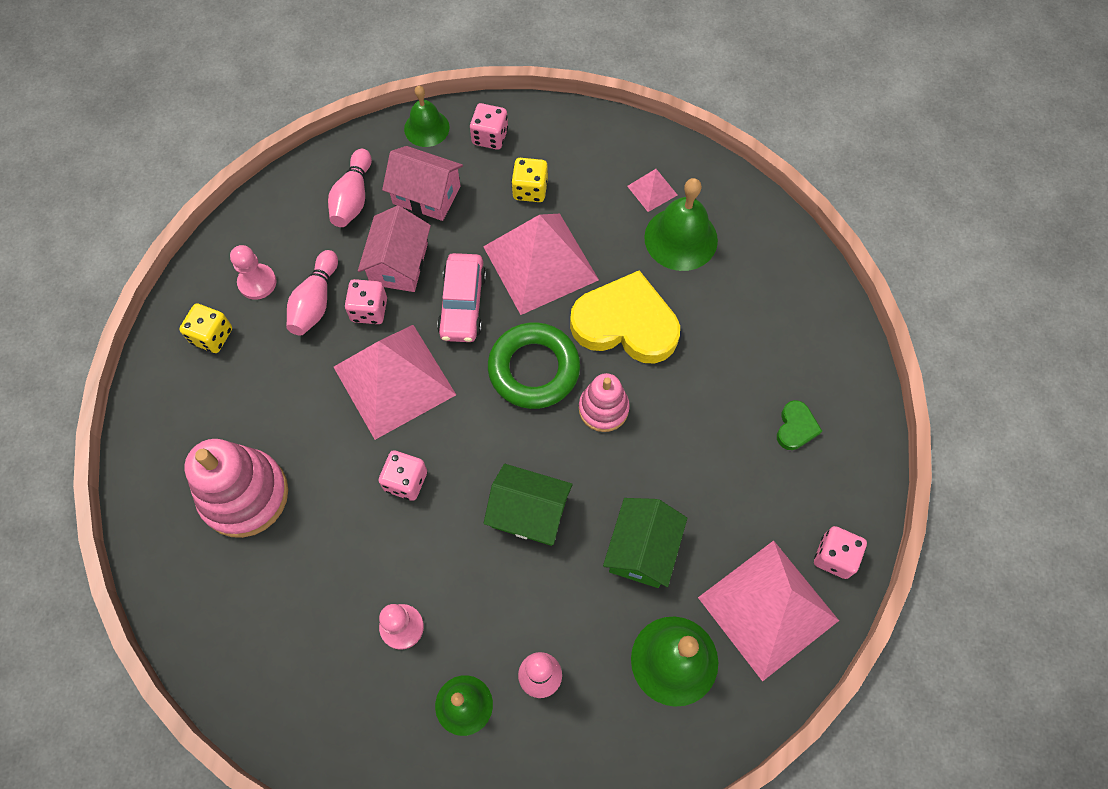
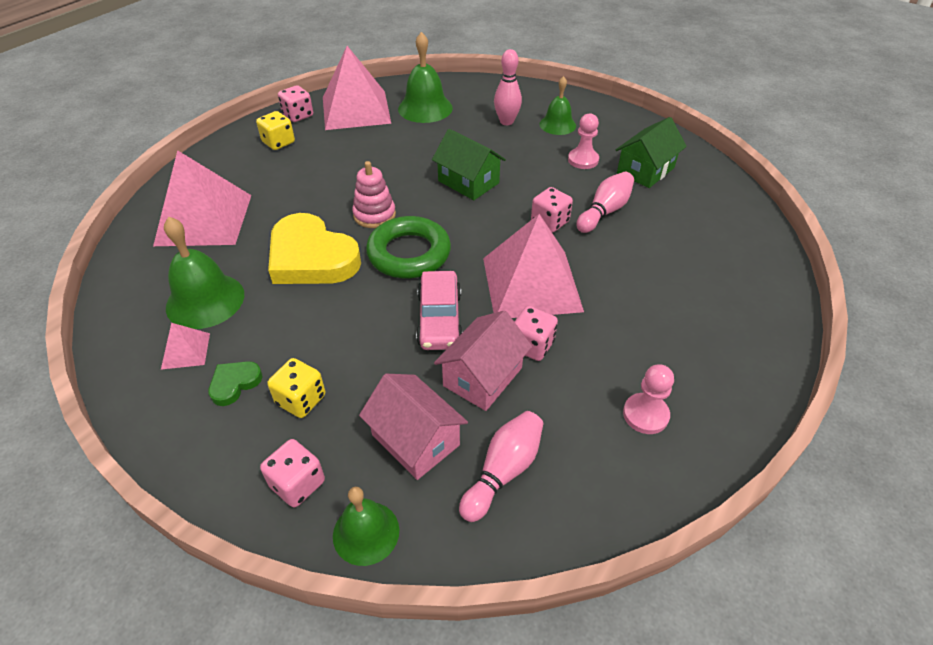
camera: 155 degrees left, 20 degrees down
(212, 336) = (704, 378): yellow dice -> yellow dice (278, 142)
(244, 495) = (684, 252): pink stacking toy -> none
(315, 302) = (584, 372): pink bowling pin -> pink bowling pin (604, 212)
(462, 304) = (439, 319): pink car -> pink car turned 150 degrees clockwise
(540, 263) = (345, 326): pink pyramid -> pink pyramid (204, 219)
(642, 549) = (407, 147): green house -> green house (645, 170)
(796, 427) = (255, 167): green heart -> green heart (234, 384)

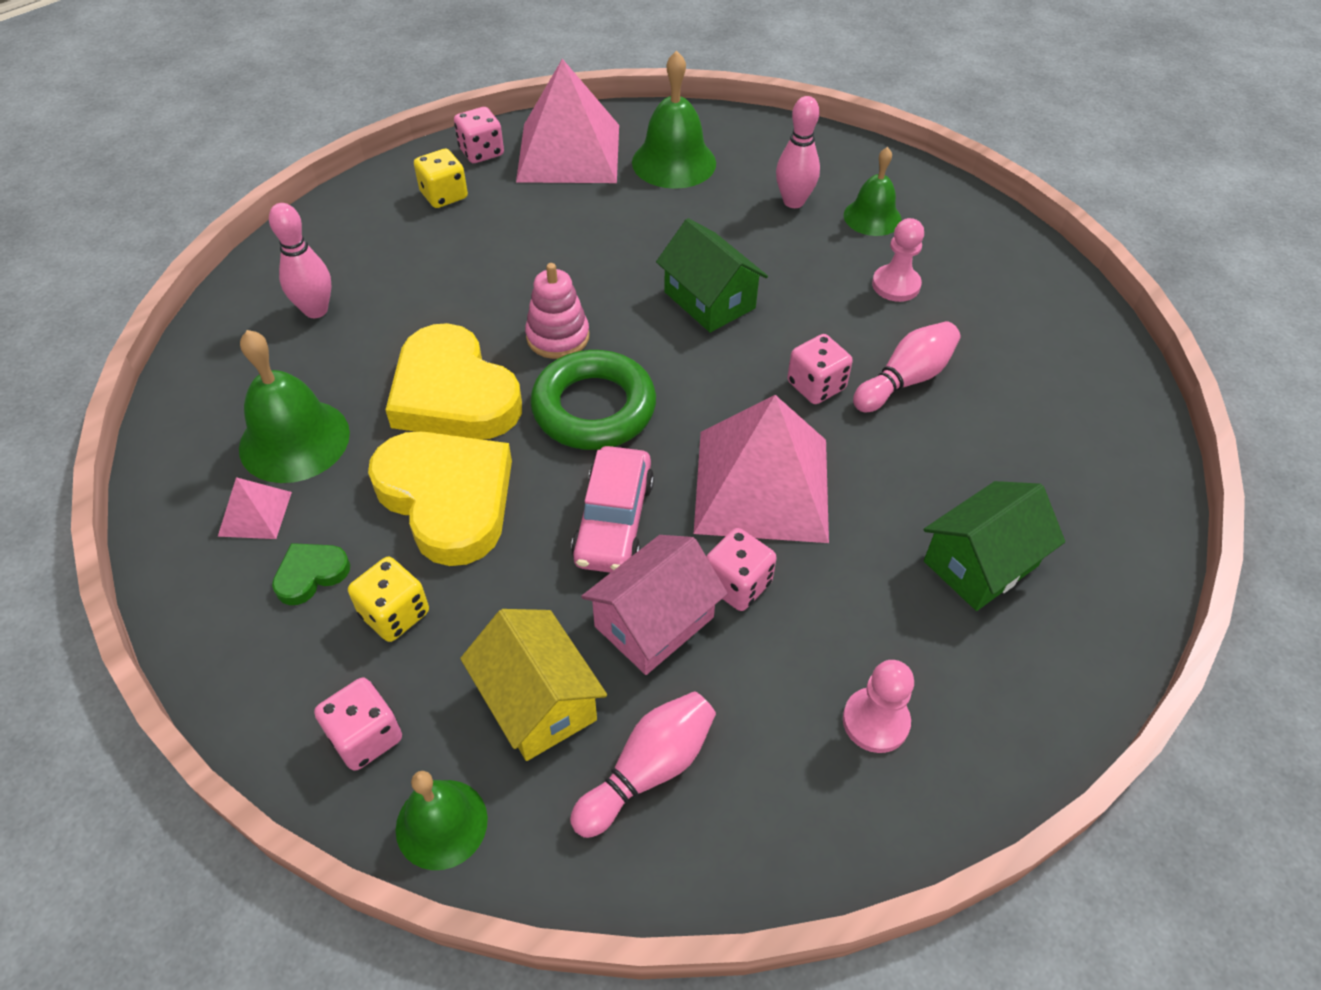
camera: 10 degrees right, 5 degrees up
(204, 219) = (316, 310): pink pyramid -> pink bowling pin
(322, 322) = (447, 499): none -> yellow heart
(415, 440) = (538, 701): pink house -> yellow house
(645, 170) = (990, 316): green house -> green house (980, 563)

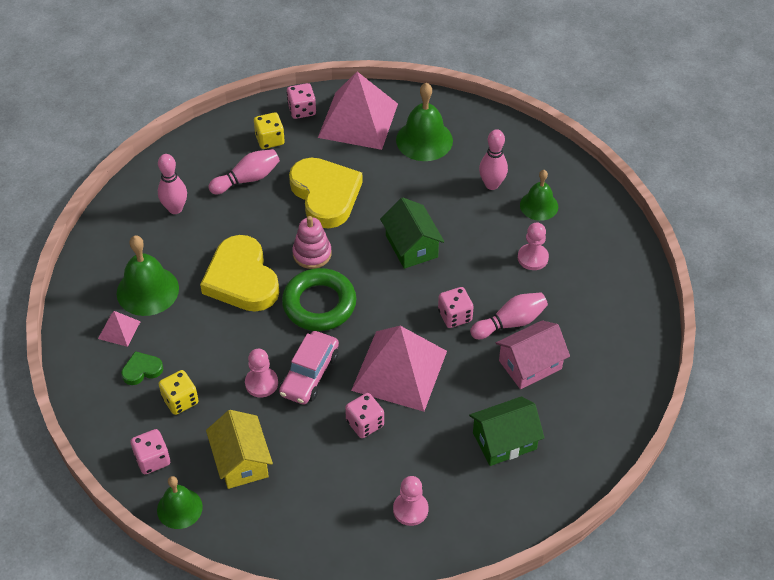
camera: 15 degrees right, 0 degrees up
(447, 499) = (223, 342): yellow heart -> yellow heart (325, 195)
(534, 553) = (261, 383): none -> pink pawn
(648, 770) = (286, 507): pink bowling pin -> pink bowling pin (247, 179)
(654, 621) = (313, 434): pink house -> pink house (530, 364)

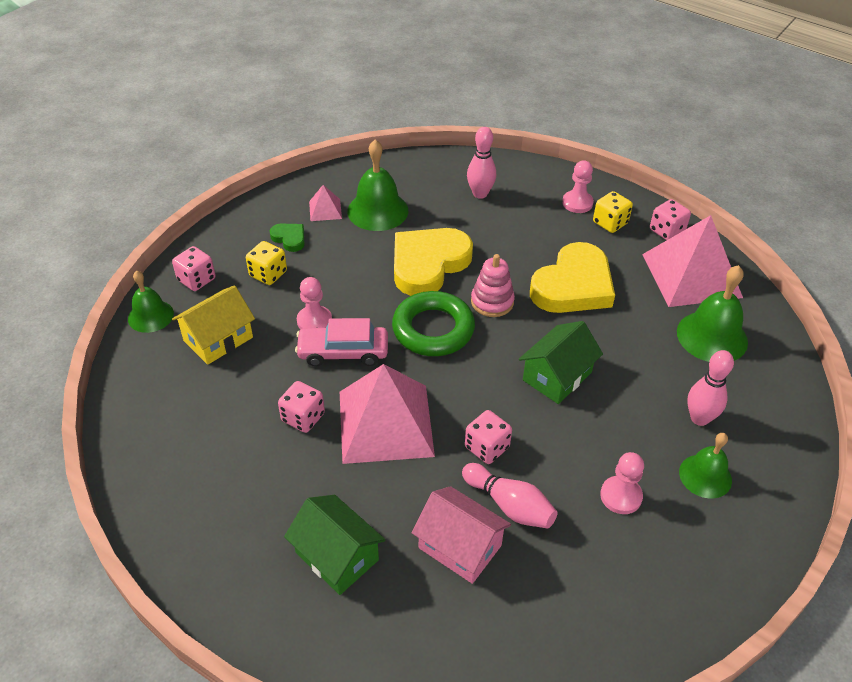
camera: 65 degrees right, 5 degrees down
(247, 179) = (550, 225): pink bowling pin -> none
(410, 509) = (209, 495): pink pawn -> pink pawn (577, 203)

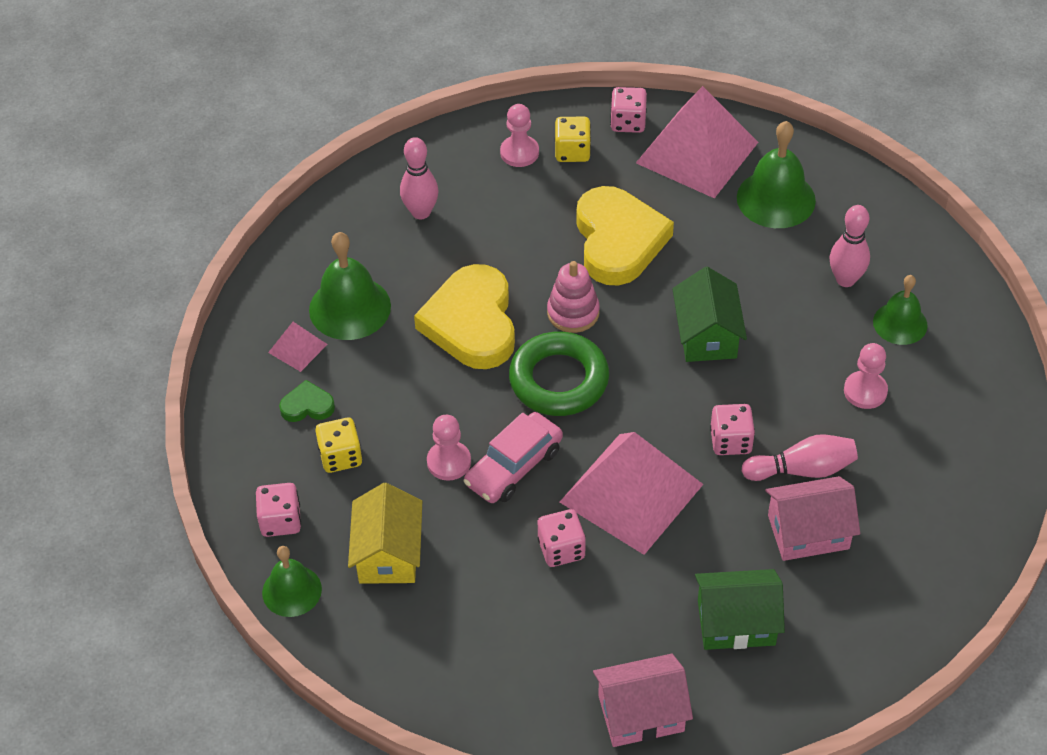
camera: 45 degrees left, 5 degrees up
(207, 551) = (641, 713): none -> pink house

